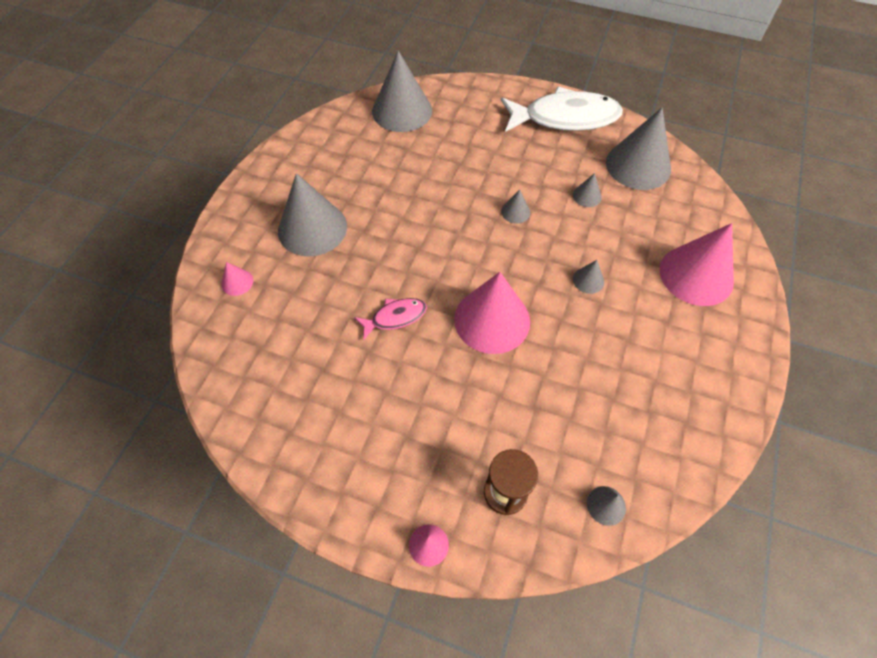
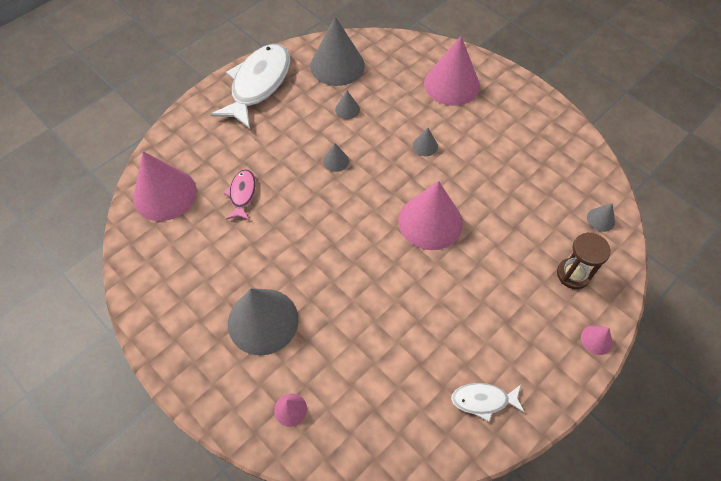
camera: 65 degrees left, 0 degrees up
(304, 441) = (483, 400): none -> white fish
(395, 317) = (395, 288): pink fish -> pink fish (242, 194)
(402, 111) = (165, 194): grey cone -> pink cone

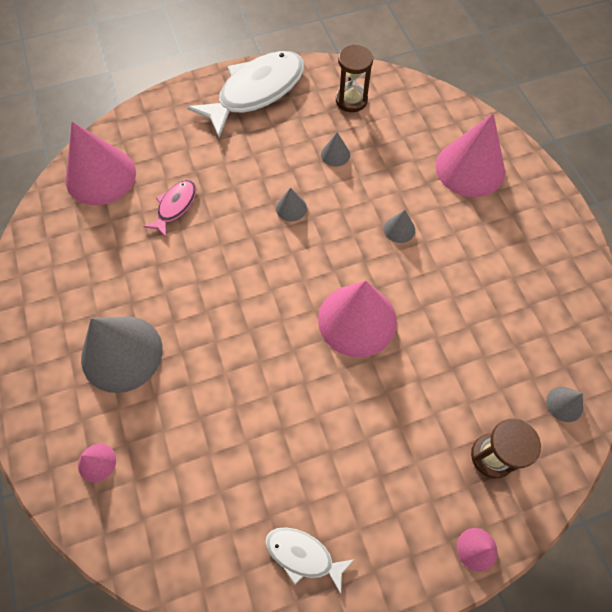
camera: 25 degrees right, 5 degrees up
(337, 65) = (351, 100): grey cone -> brown hourglass

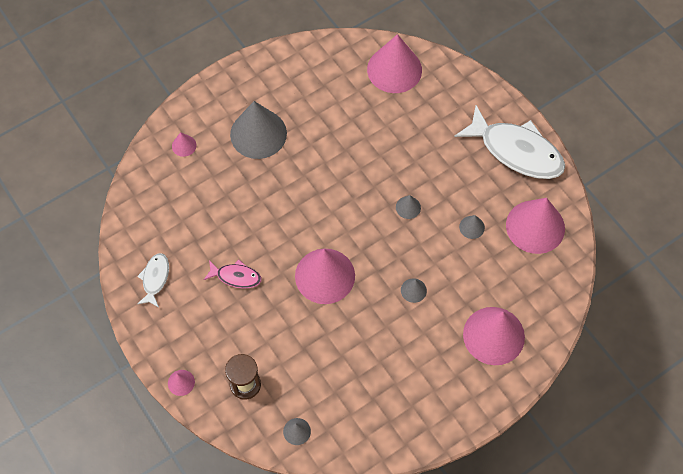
camera: 75 degrees right, 0 degrees up
(175, 206) = (383, 127): pink fish -> pink fish (236, 276)
(351, 100) = (535, 226): brown hourglass -> pink cone

